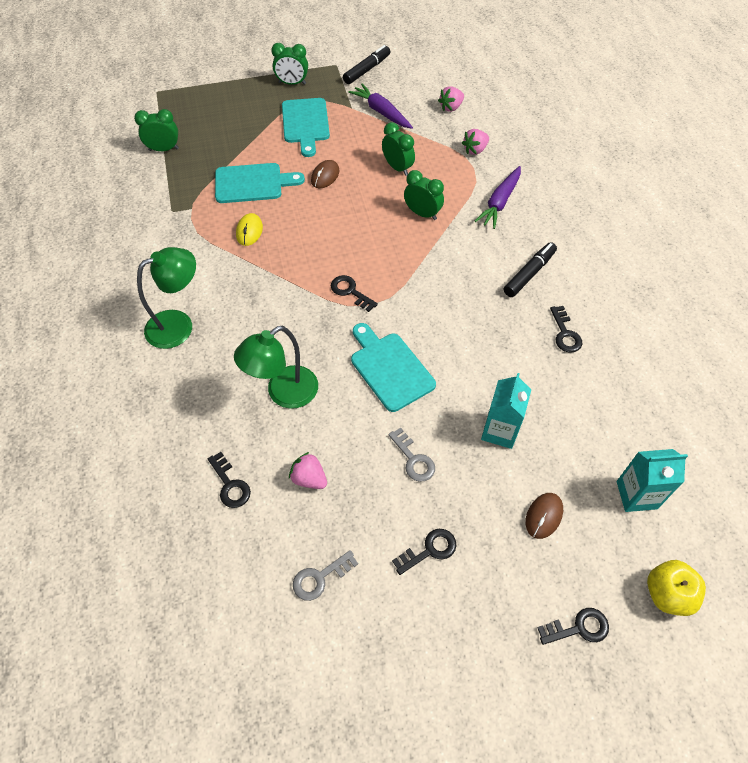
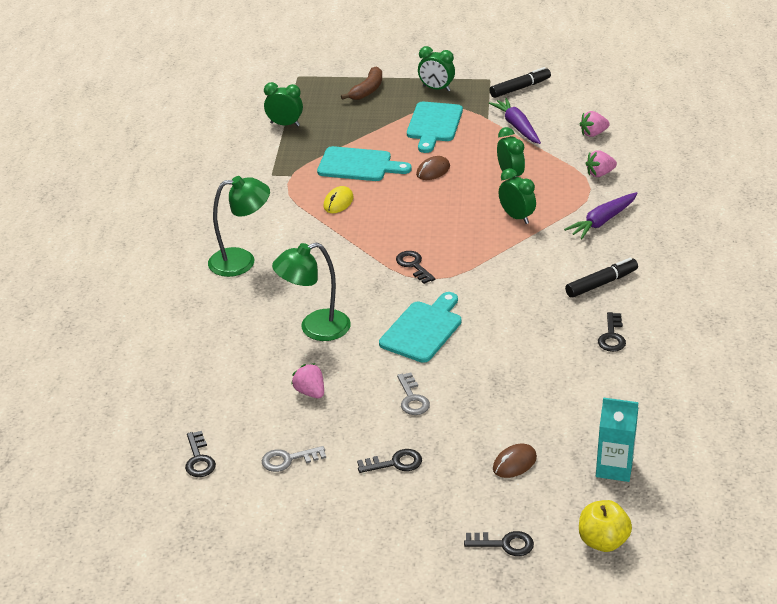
camera: 20 degrees right, 20 degrees down
(229, 96) = (367, 90): none -> brown banana
(230, 484) = (238, 382): black key -> black key (199, 459)
(389, 368) = (423, 329): turquoise cutting board -> turquoise cutting board turned 45 degrees clockwise
(500, 431) = (505, 395): turquoise carton -> none

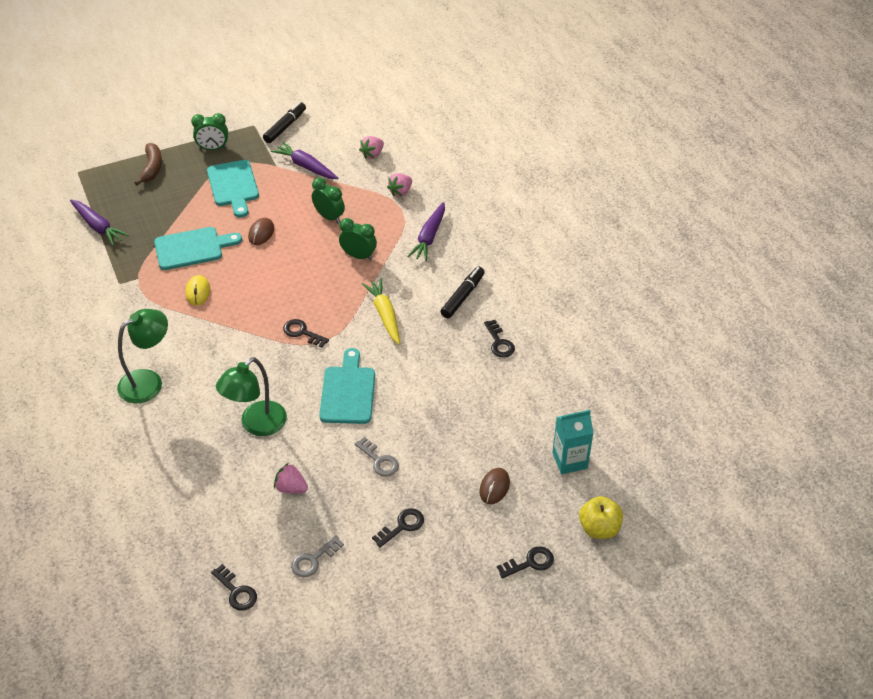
camera: 30 degrees left, 10 degrees up
(285, 124) = (98, 227): green clock -> purple carrot
(507, 275) = (385, 315): none -> yellow carrot

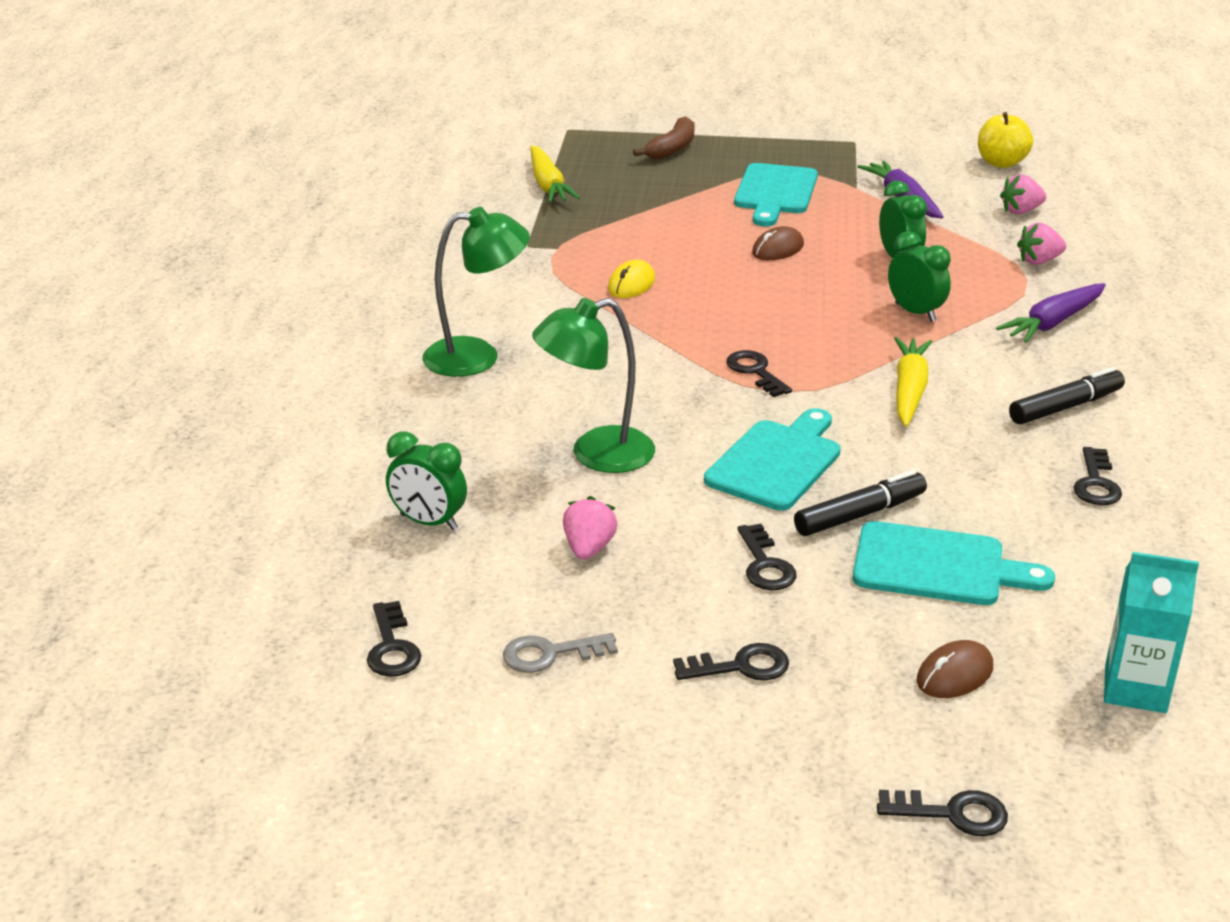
camera: 30 degrees right, 15 degrees down
(98, 227) = (548, 185): purple carrot -> yellow carrot
(192, 248) = (662, 238): turquoise cutting board -> turquoise cutting board (938, 566)
(213, 148) = (775, 150): green clock -> green clock (428, 522)
(285, 127) = (901, 153): black marker -> black marker (859, 514)
(291, 488) = (588, 548): pink strawberry -> pink strawberry turned 45 degrees clockwise
(379, 460) = (765, 564): grey key -> black key
(599, 528) = (1136, 815): yellow apple -> yellow apple (1001, 163)

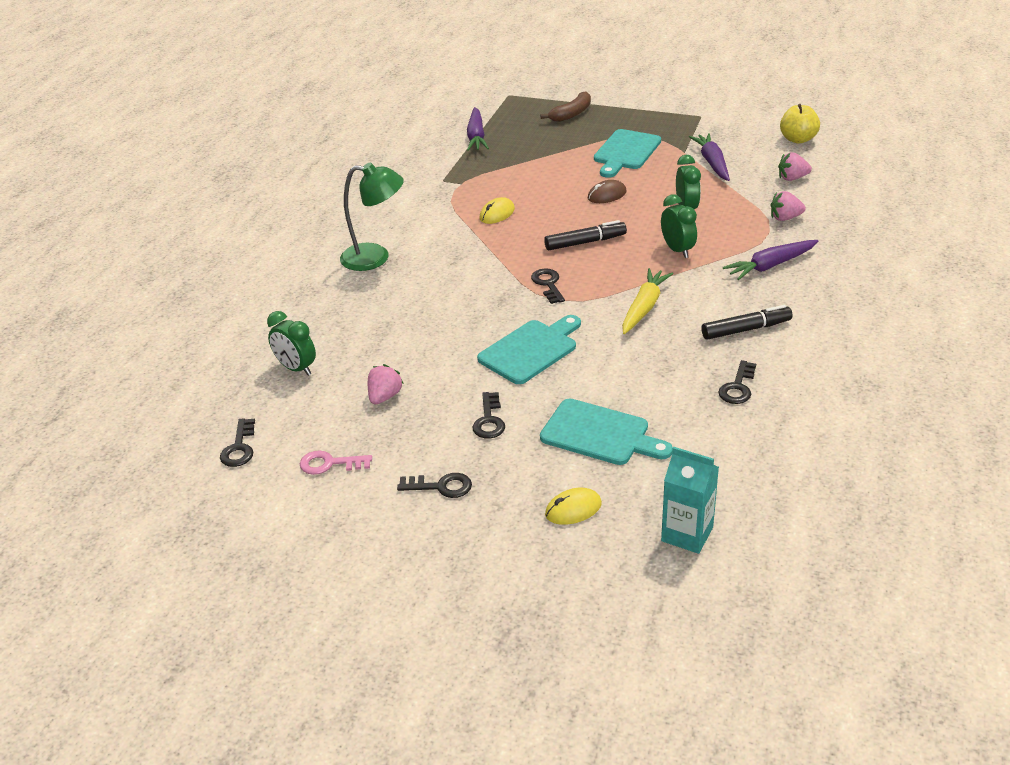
camera: 15 degrees right, 5 degrees up
(548, 185) = (476, 136): yellow carrot -> purple carrot
(551, 654) = (330, 464): grey key -> pink key
(596, 454) = (418, 333): green lamp -> none
(859, 514) = (566, 392): black marker -> black marker (585, 242)
(951, 813) = (524, 600): black key -> none
(954, 674) = (573, 509): brown mouse -> yellow mouse

